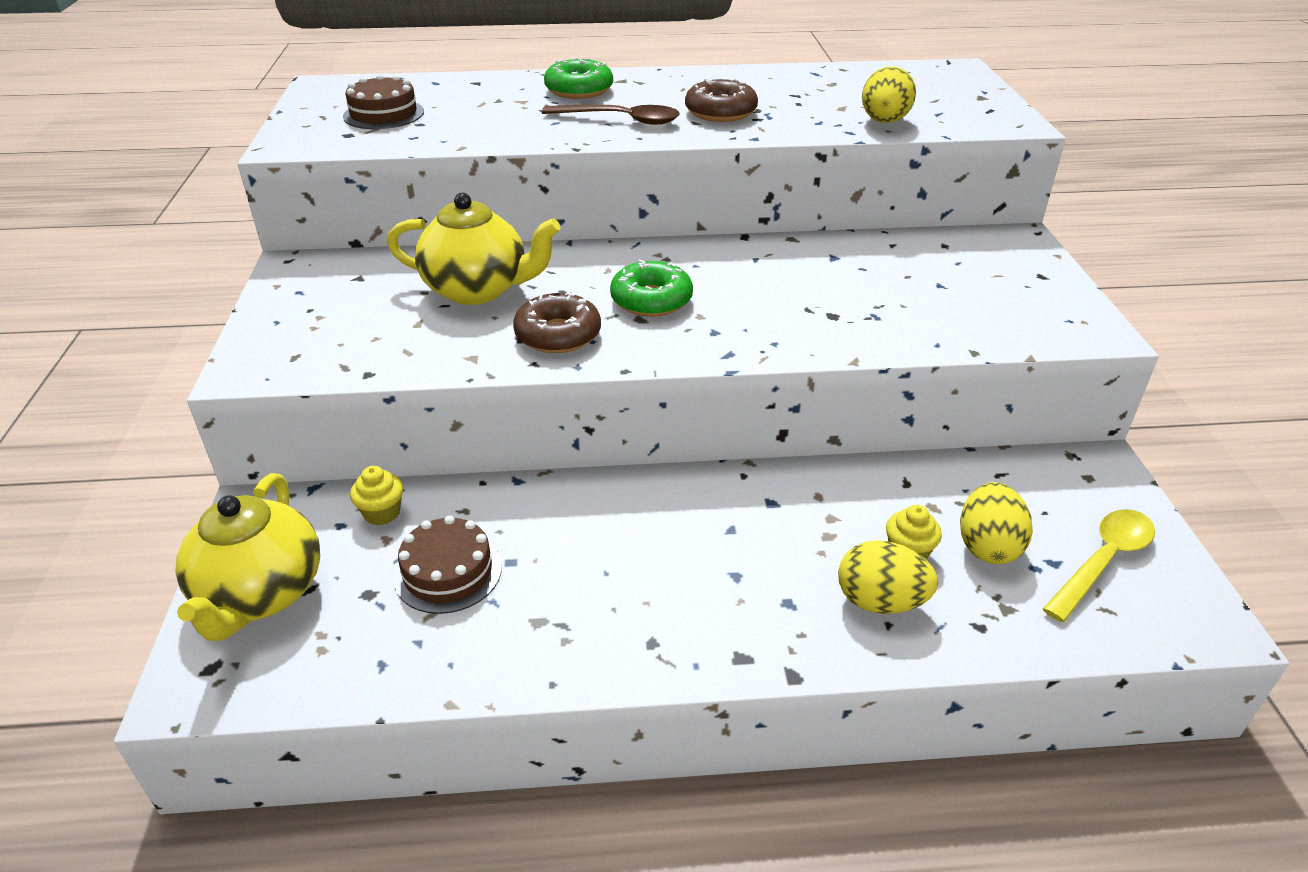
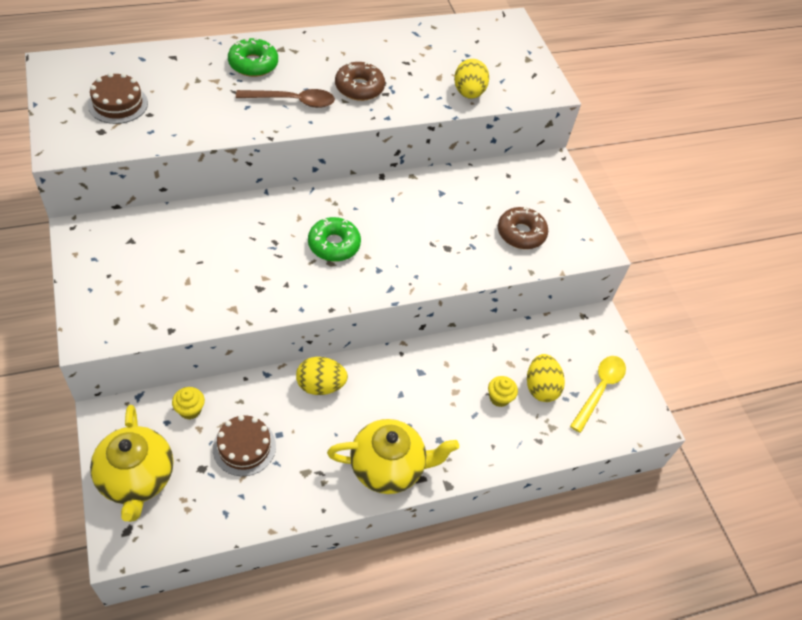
camera: 20 degrees left, 15 degrees up
(478, 290) = (218, 245): yellow teapot -> yellow teapot (388, 467)
(558, 335) = (282, 283): brown donut -> brown donut (521, 233)
(880, 601) = (487, 432): yellow egg -> yellow egg (320, 385)

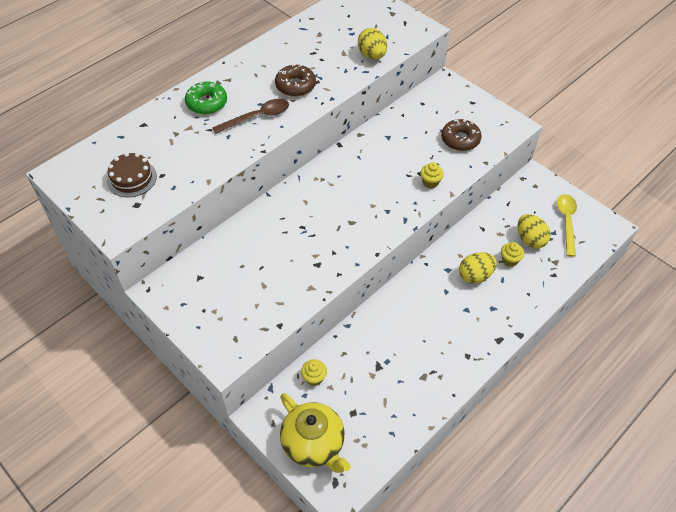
camera: 20 degrees left, 0 degrees up
(244, 447) = (370, 382): brown cake -> none
(320, 385) = (389, 313): yellow egg -> yellow egg (475, 276)
(334, 245) = (344, 208): green donut -> none
(388, 467) = (474, 343): yellow teapot -> none
(450, 263) = (430, 182): none -> yellow cupcake

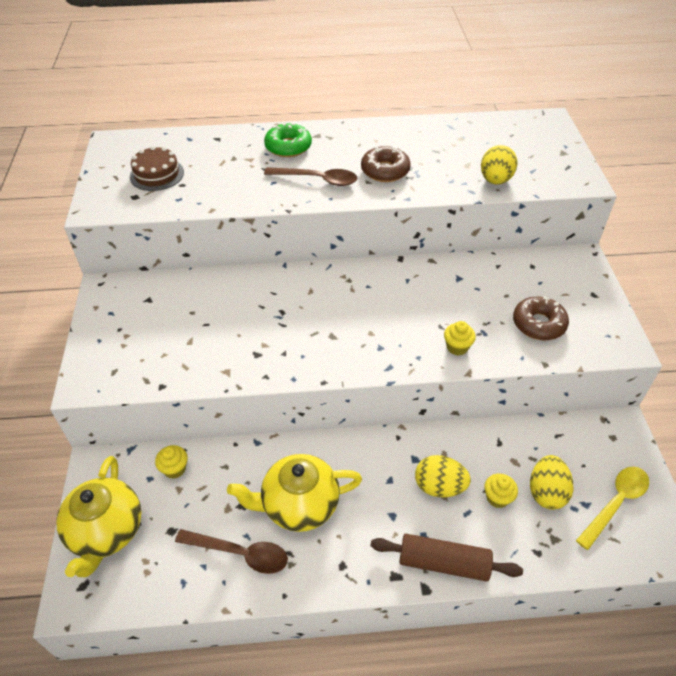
camera: 40 degrees right, 5 degrees down
(407, 393) = (240, 553): none -> brown spoon
(411, 342) = (298, 505): none -> yellow teapot
(516, 315) = (443, 563): none -> brown rolling pin

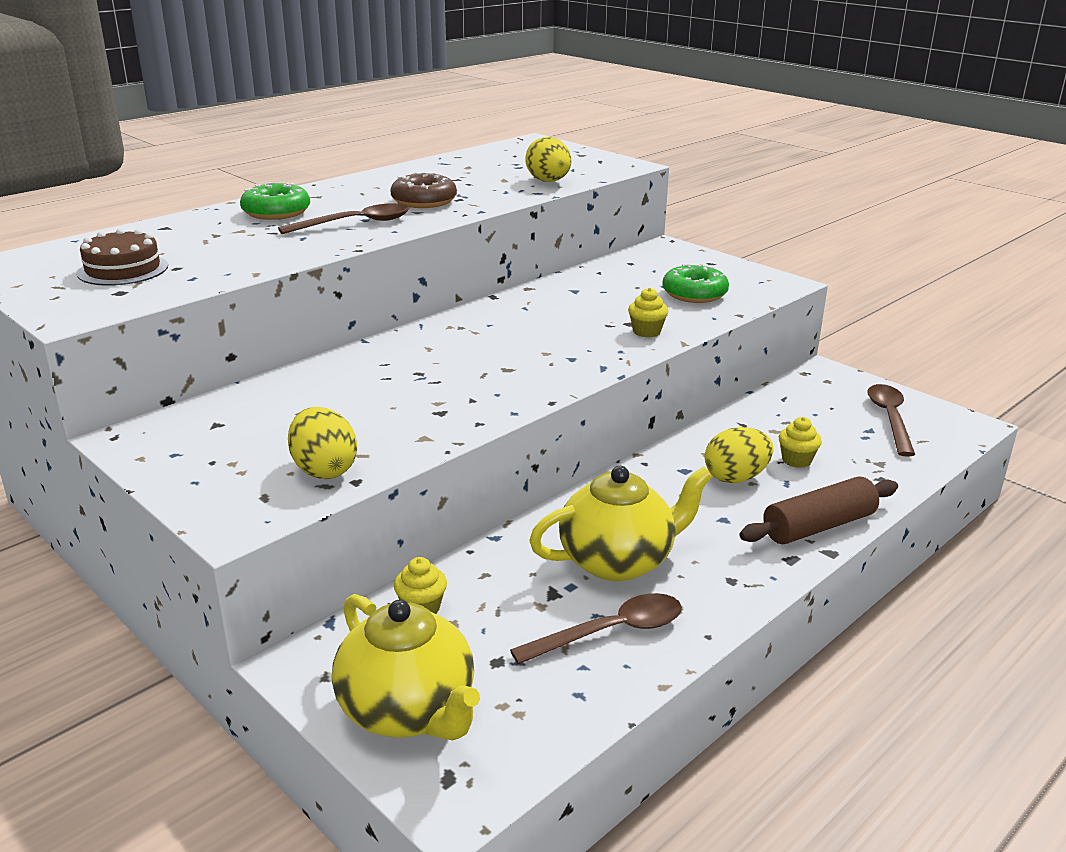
camera: 40 degrees left, 20 degrees down
(298, 505) = (618, 561): yellow teapot -> yellow teapot turned 150 degrees counterclockwise
(538, 324) = (694, 294): brown donut -> green donut
(546, 492) = (829, 437): yellow egg -> yellow egg (324, 470)
(615, 503) = (889, 418): yellow spoon -> brown spoon

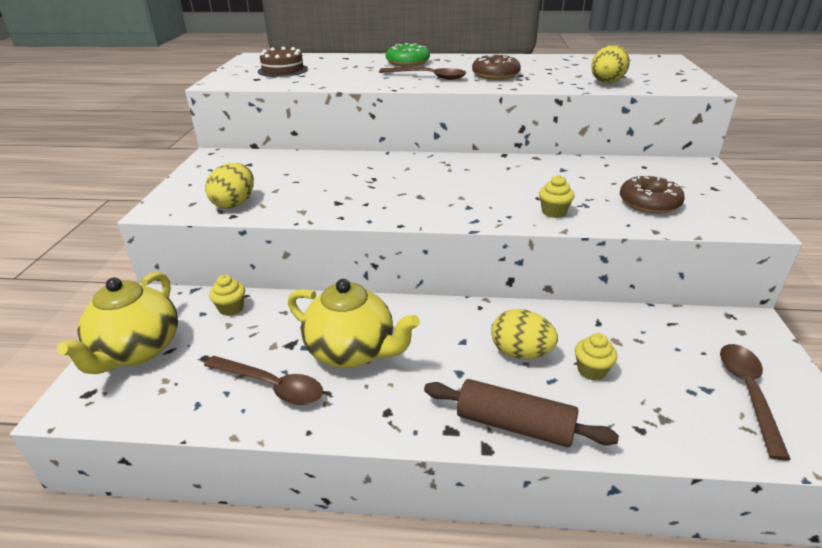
camera: 50 degrees right, 5 degrees up
(694, 294) = (649, 203): green donut -> brown donut
(889, 418) = (748, 392): brown spoon -> brown spoon turned 45 degrees counterclockwise

